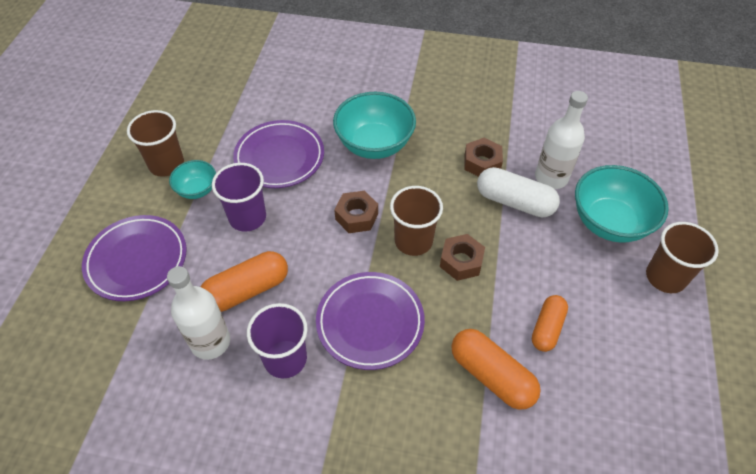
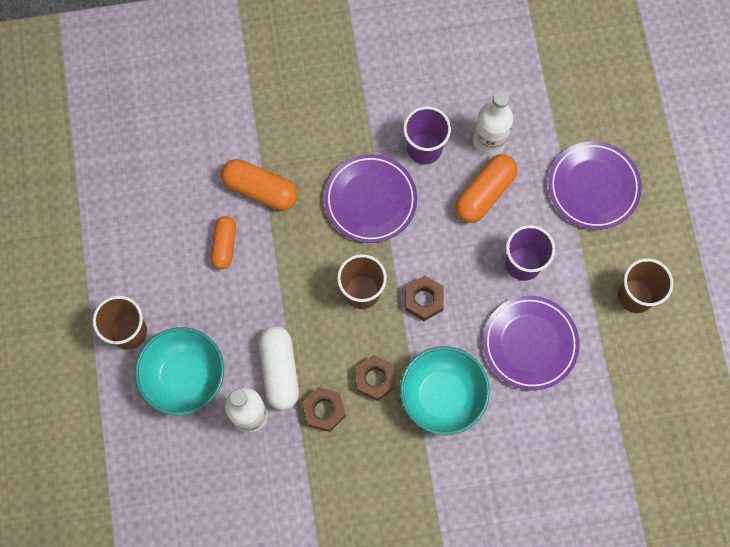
camera: 160 degrees right, 20 degrees up
(197, 190) = (587, 277): turquoise bowl -> none
(461, 261) = (312, 285): brown nut -> brown nut (375, 379)
(514, 202) = (280, 370): white capsule -> white capsule turned 75 degrees clockwise

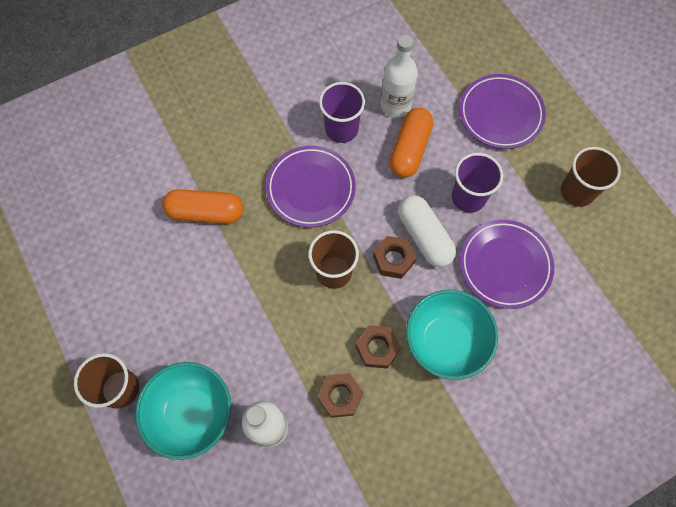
camera: 20 degrees left, 5 degrees down
(224, 245) = (189, 274): orange capsule -> none
(280, 370) = (283, 373): white capsule -> white capsule (424, 236)

